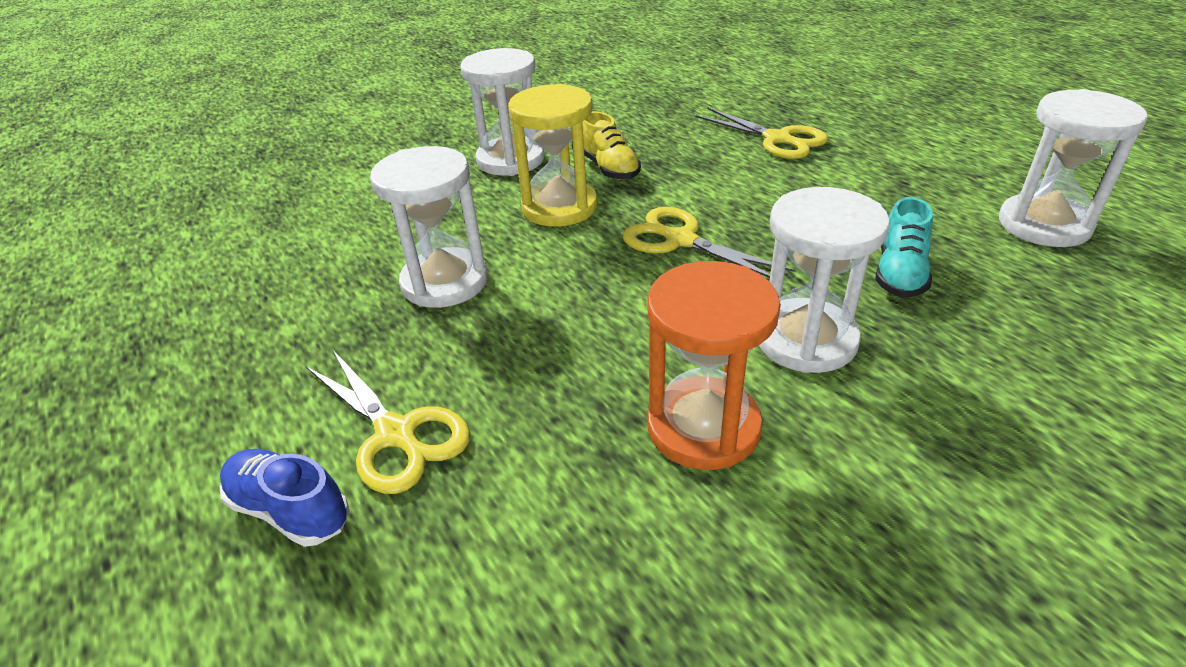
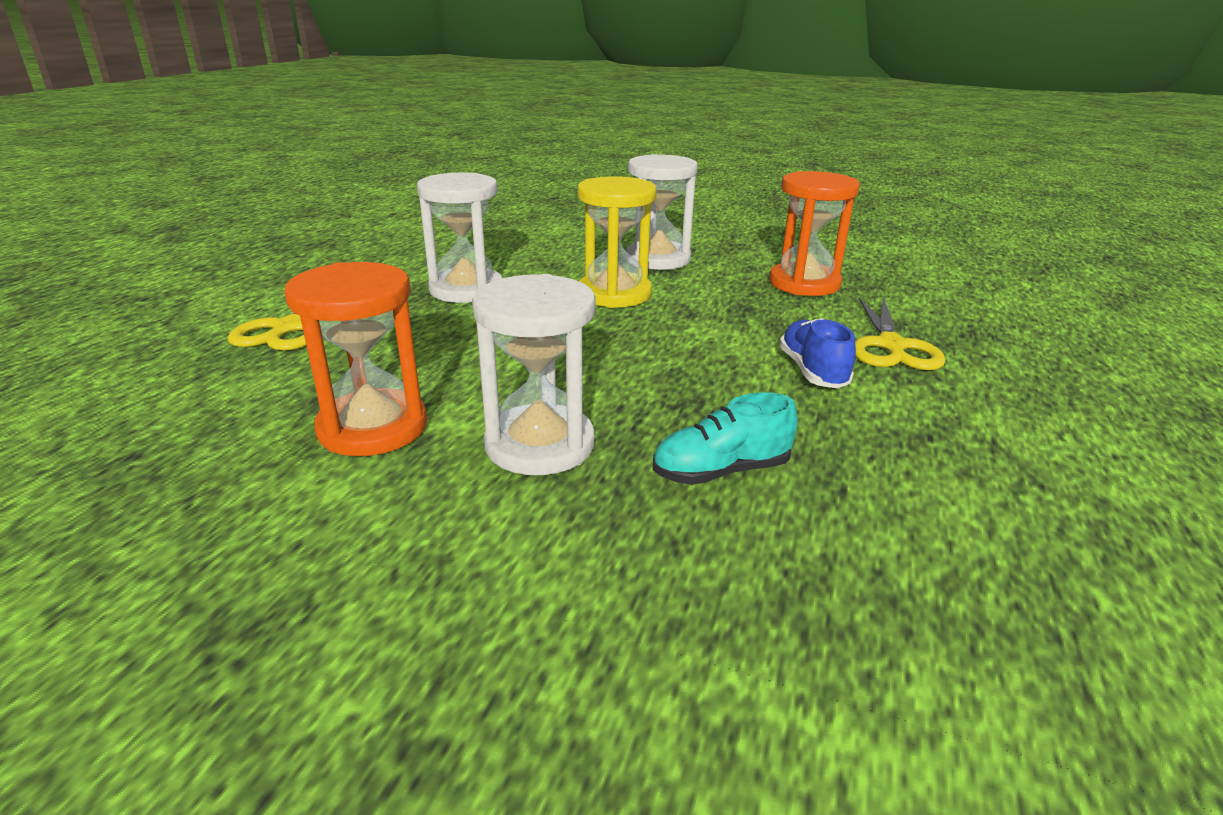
camera: 50 degrees right, 10 degrees down
(290, 510) = (204, 323): blue shoe -> blue shoe (812, 371)
(609, 168) = (703, 293): yellow shoe -> none
(642, 123) = (804, 283): none -> orange hourglass
(681, 240) = (630, 350): yellow scissors -> none
(1044, 225) = (990, 558): white hourglass -> none

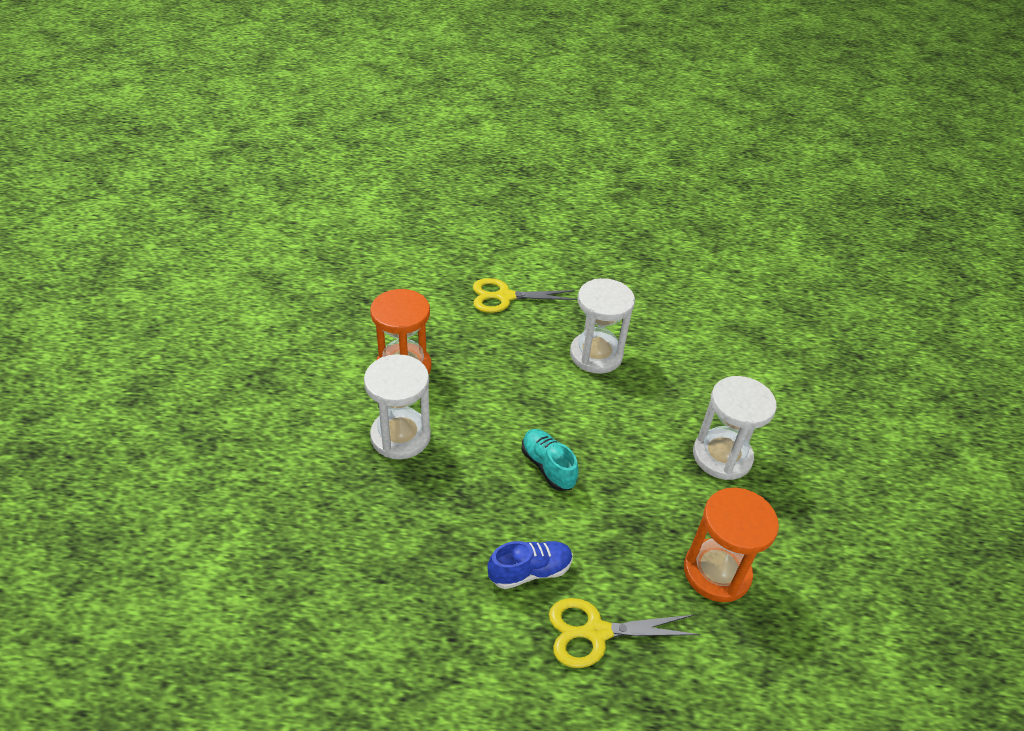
camera: 75 degrees right, 15 degrees up
(614, 294) = (626, 438): yellow hourglass -> none
(721, 471) = (388, 520): turquoise shoe -> turquoise shoe (548, 466)

